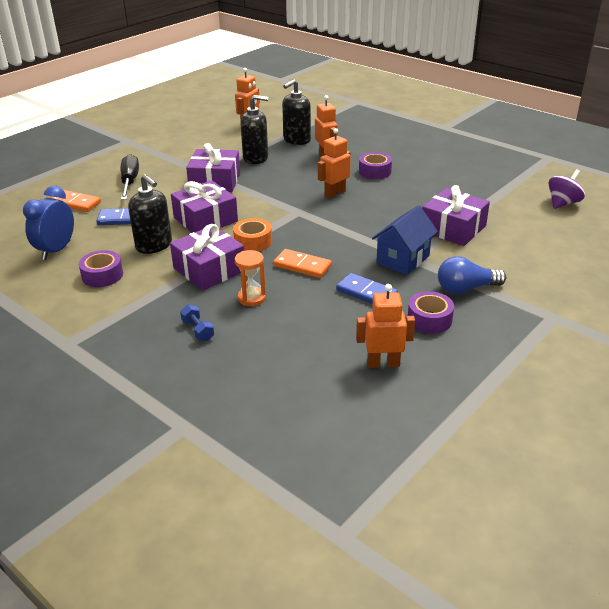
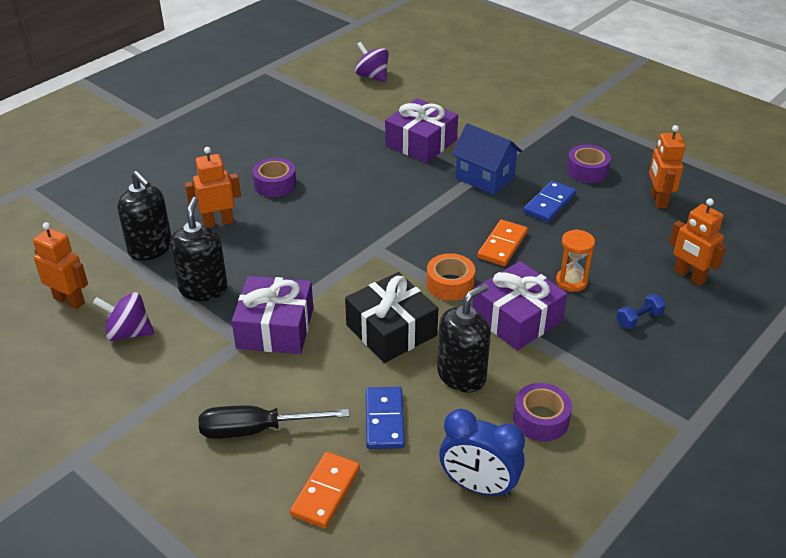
camera: 90 degrees left, 5 degrees up
(205, 219) = (391, 330): purple gift -> black gift
(218, 142) = (128, 333): none -> purple spinning top
(334, 193) = (330, 218): orange robot -> orange robot (689, 276)
(466, 289) = (534, 147): blue light bulb -> none

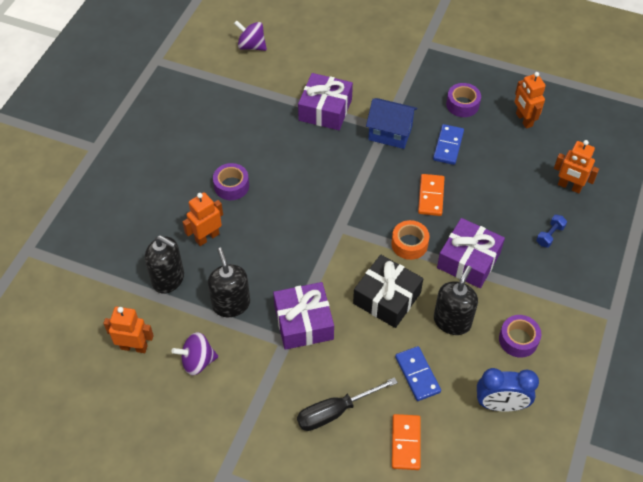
camera: 20 degrees left, 15 degrees up
(571, 281) = (492, 215): orange hourglass -> none

